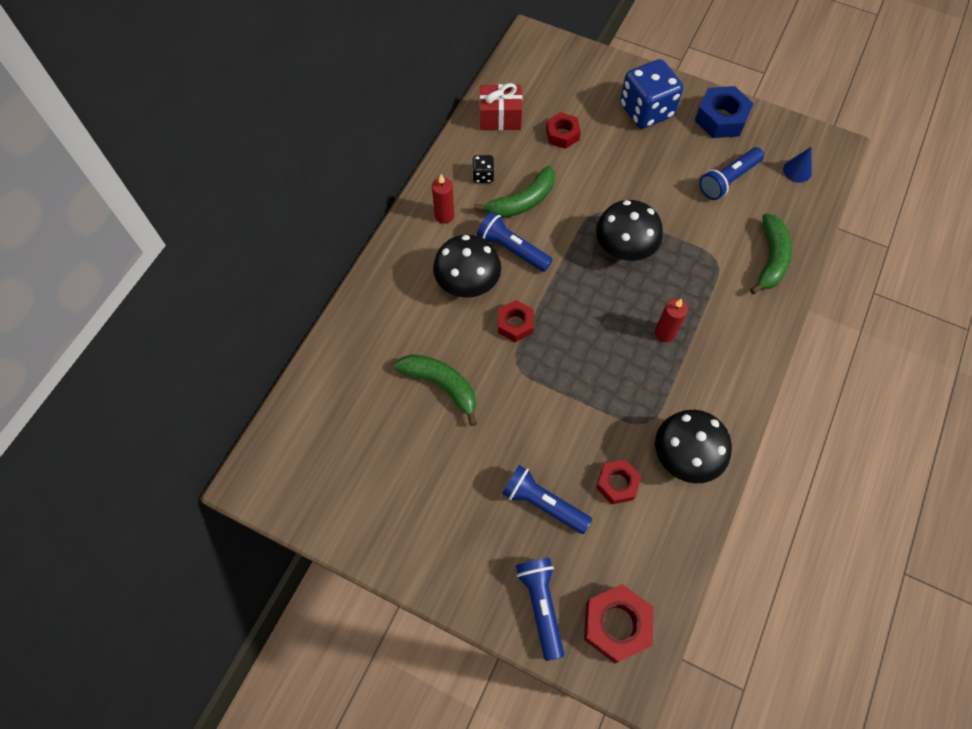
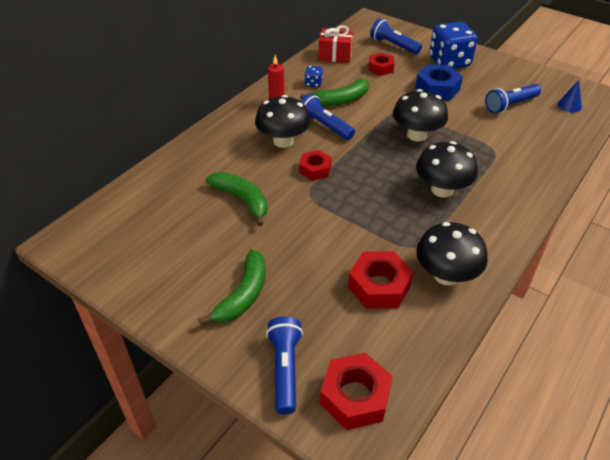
camera: 10 degrees right, 20 degrees down
(483, 176) = (313, 84): black dice -> blue dice
(543, 503) = (307, 291): blue flashlight -> blue flashlight (393, 45)
(617, 484) = (379, 286): red nut -> red nut, size x1.53
(665, 333) = (442, 190): red candle -> black mushroom
(721, 118) = (509, 71): blue nut -> blue nut (437, 89)
(770, 258) = (541, 154): green banana -> green banana (243, 294)

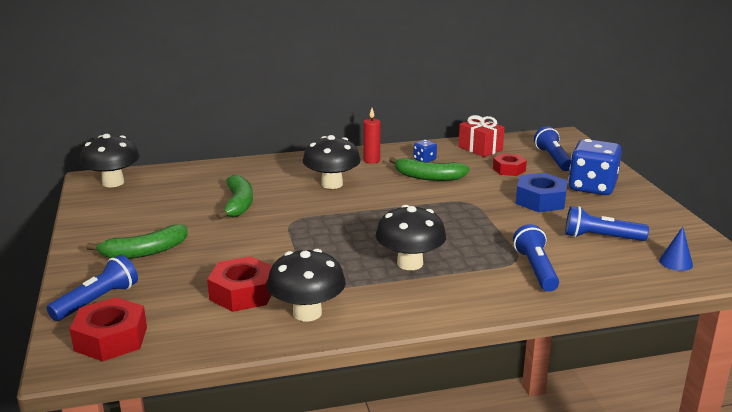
camera: 40 degrees right, 20 degrees down
(315, 169) = (325, 209): red nut -> none
(324, 126) = (383, 187): blue flashlight -> blue flashlight (536, 269)
(416, 135) = (456, 222): black mushroom -> black mushroom (113, 182)

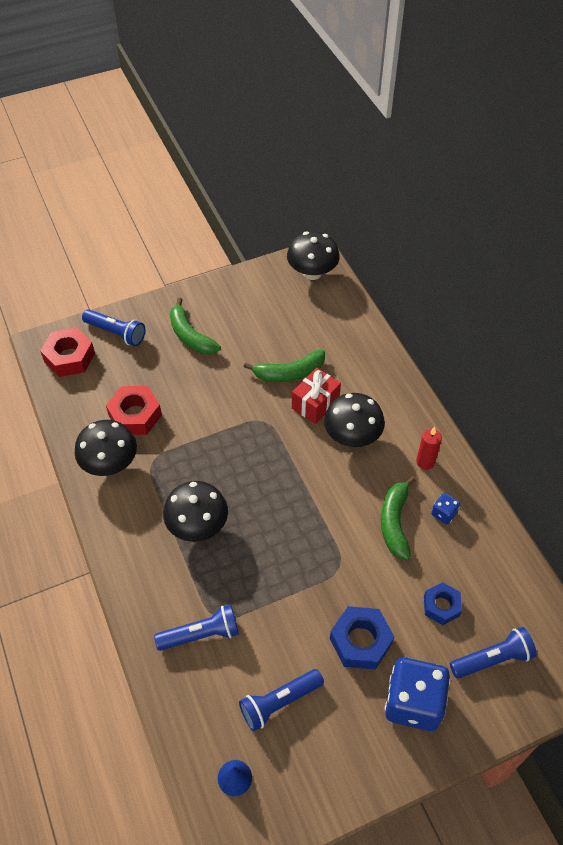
camera: 80 degrees right, 30 degrees up
(480, 149) = (499, 571): red gift -> red gift (315, 404)
(509, 169) = (441, 606): red nut -> blue nut
(601, 237) = (279, 702): blue flashlight -> blue flashlight turned 120 degrees counterclockwise

